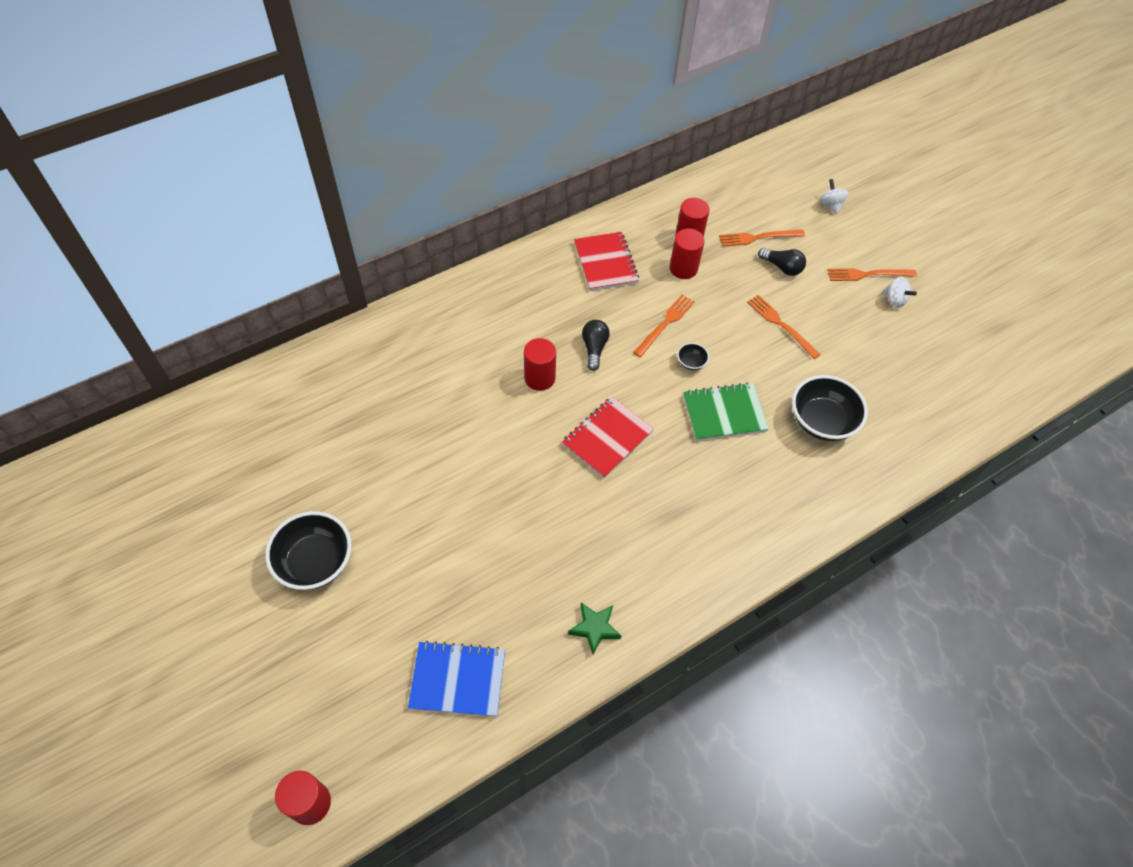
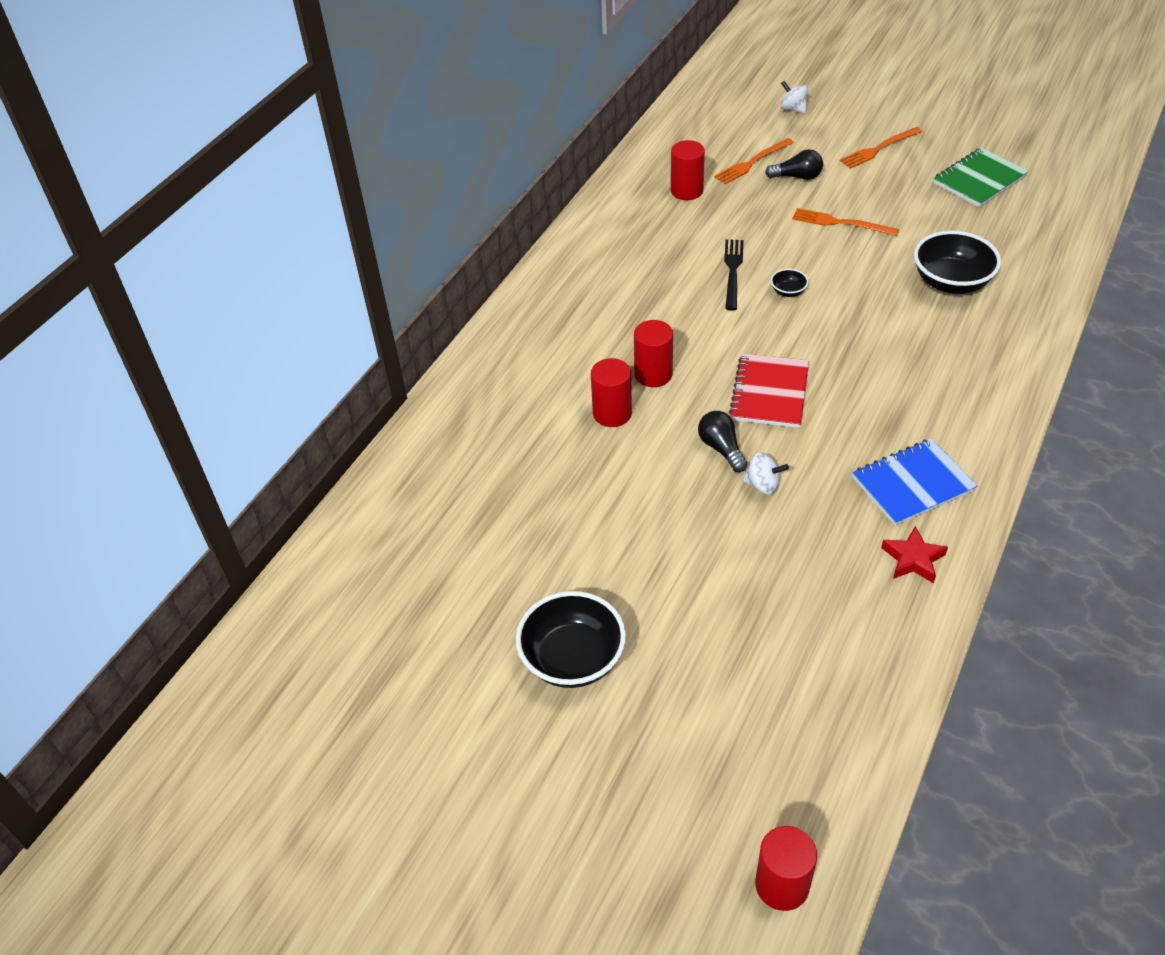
camera: 25 degrees left, 10 degrees down
(457, 680) = (825, 680): blue notebook -> blue notebook (912, 484)
(594, 348) = (684, 324): black light bulb -> black light bulb (721, 448)
(594, 628) = (913, 559): green star -> red star
(605, 263) = (625, 247): red notebook -> none
(665, 324) = (733, 271): orange fork -> black fork
(683, 268) = (706, 218): red cylinder -> red cylinder (612, 413)
(724, 413) = (858, 318): green notebook -> green notebook (979, 180)
(894, 300) = (921, 158): white spinning top -> white spinning top (763, 485)

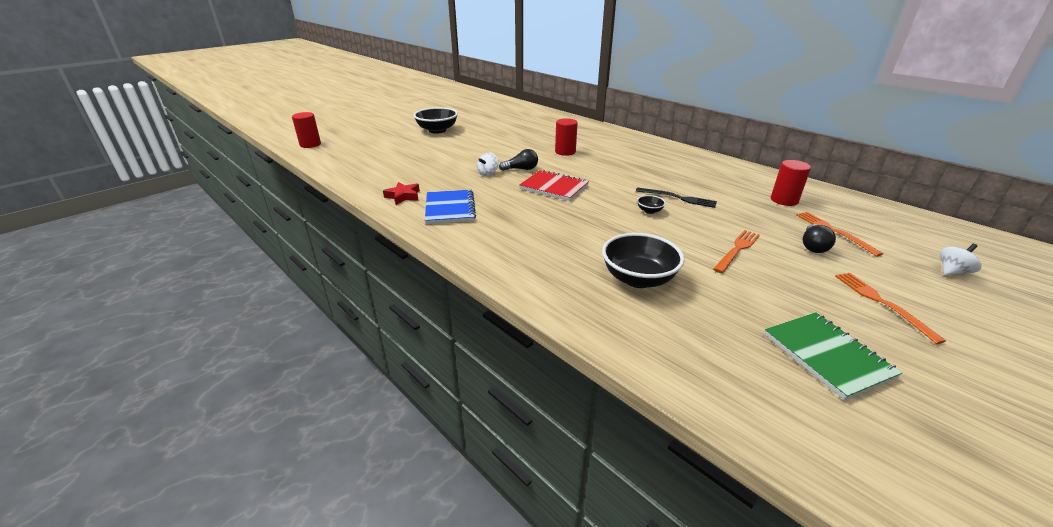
camera: 105 degrees right, 15 degrees down
(653, 374) = (588, 163): red cylinder -> none

